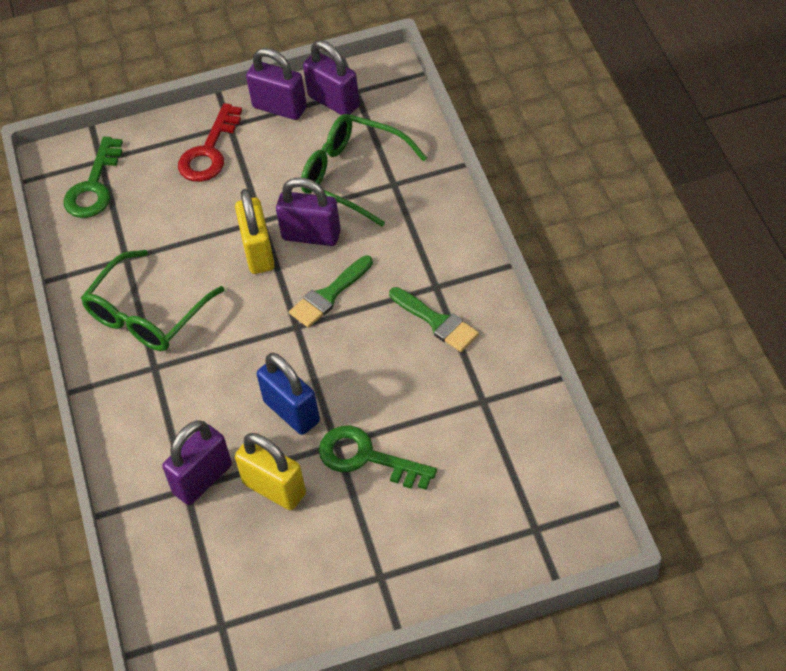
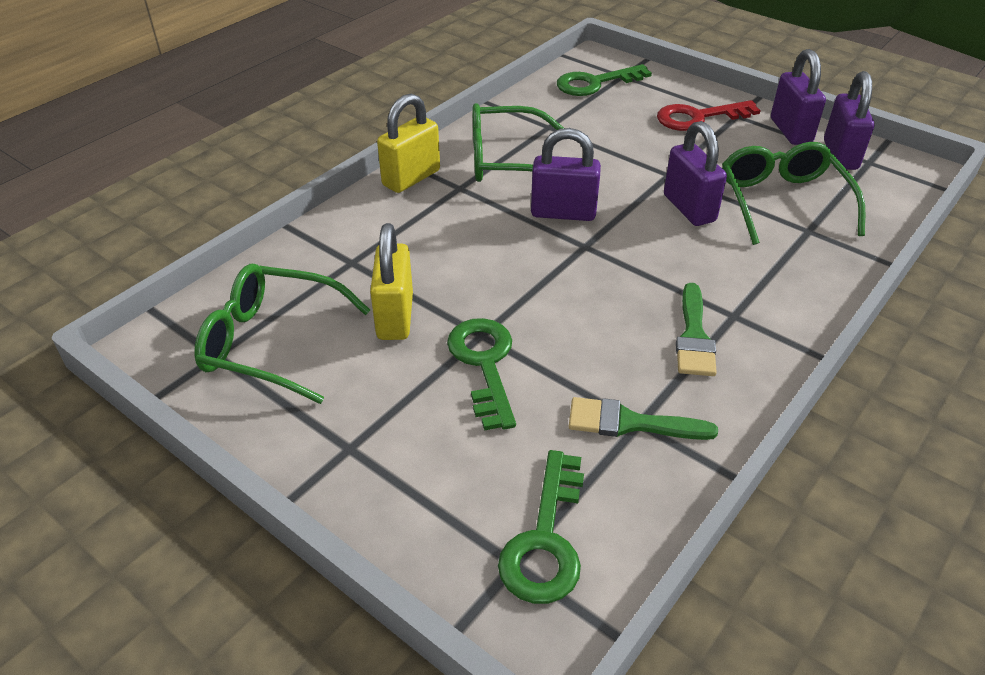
camera: 50 degrees right, 10 degrees down
(202, 479) = (369, 266): purple padlock -> purple padlock (563, 213)
(238, 582) = (272, 343): none -> green glasses
(258, 252) = (635, 187): yellow padlock -> yellow padlock (411, 178)
(291, 412) = (490, 287): blue padlock -> none
(329, 295) = (640, 249): green brush -> green brush (631, 423)
(531, 503) = (545, 540): none -> green key

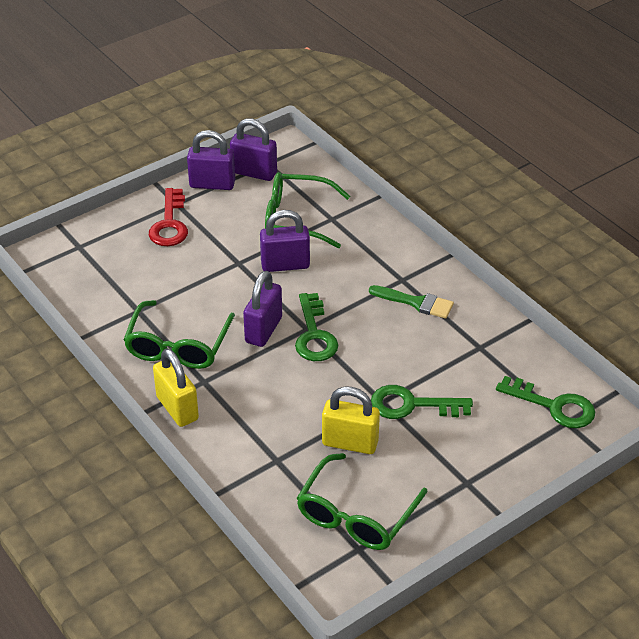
camera: 75 degrees left, 0 degrees up
(595, 83) = (83, 266): green key -> green key (314, 335)
(631, 423) = (479, 350): green brush -> none

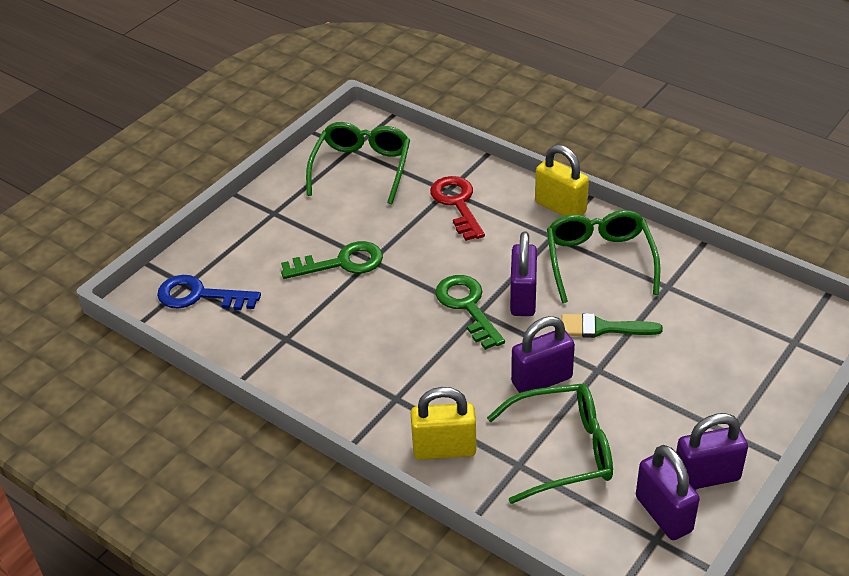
camera: 165 degrees right, 0 degrees up
(169, 224) = (715, 399): red key -> red key (457, 204)
(254, 172) = (663, 514): purple padlock -> purple padlock turned 60 degrees clockwise
(350, 443) = (388, 217): yellow padlock -> yellow padlock (444, 449)
(415, 302) = (370, 372): green brush -> green brush (603, 328)
(554, 406) = (199, 296): green key -> blue key

